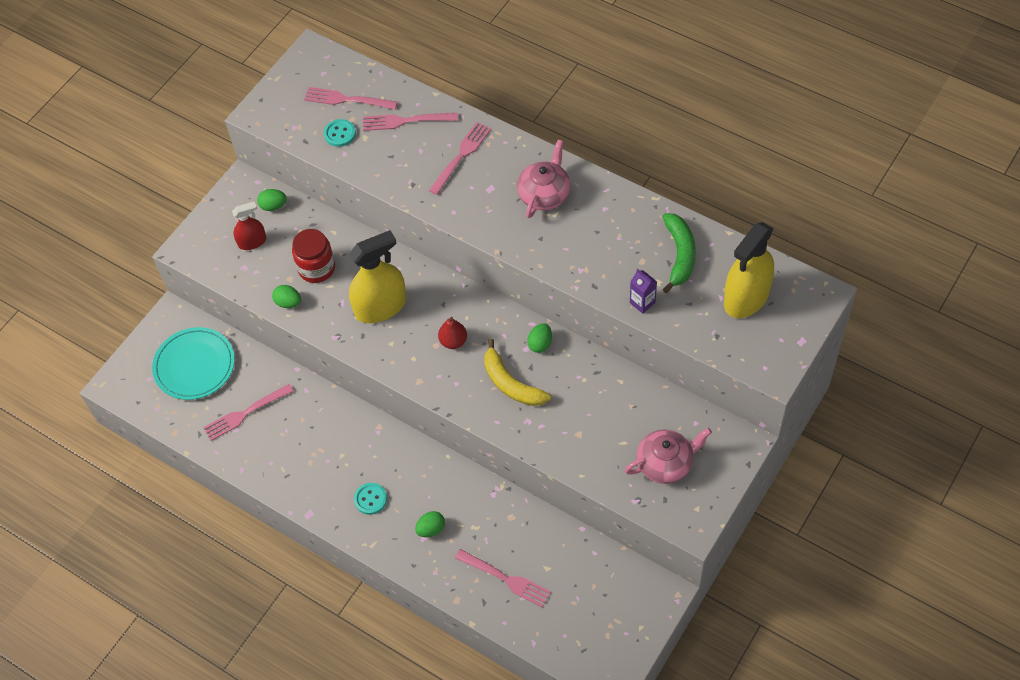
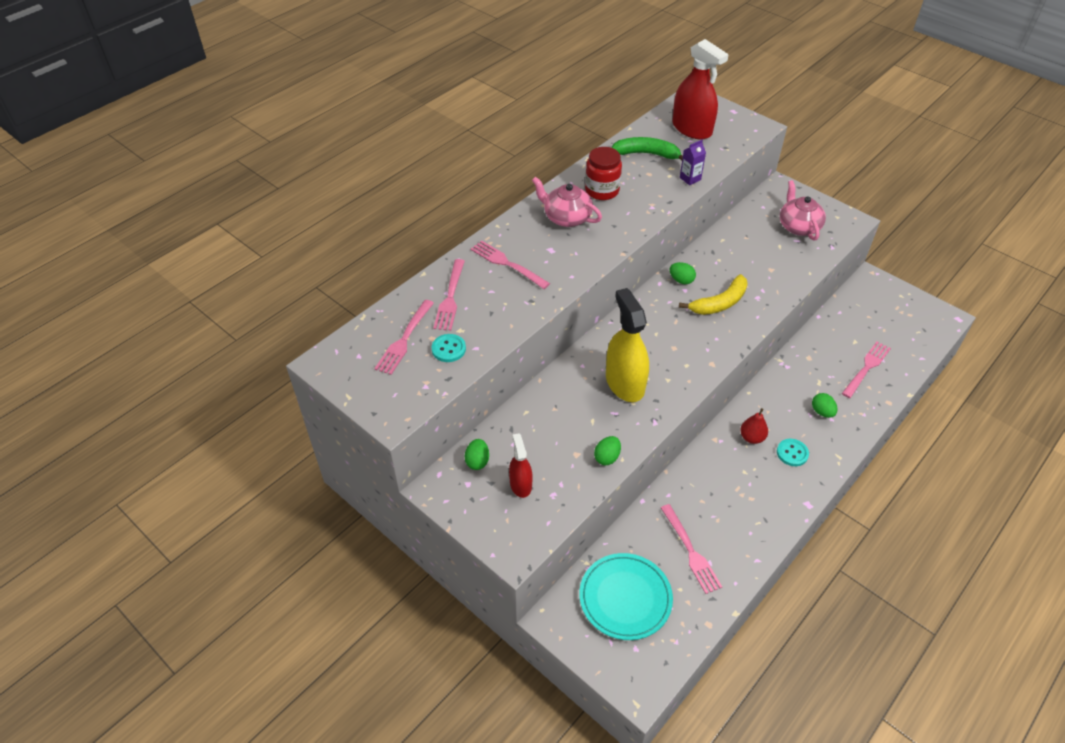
camera: 85 degrees left, 10 degrees down
(316, 268) = (568, 430): red jar -> red jar (602, 190)
(453, 341) = (671, 335): red pear -> red pear (752, 437)
(746, 297) = (692, 129): yellow spray bottle -> red spray bottle

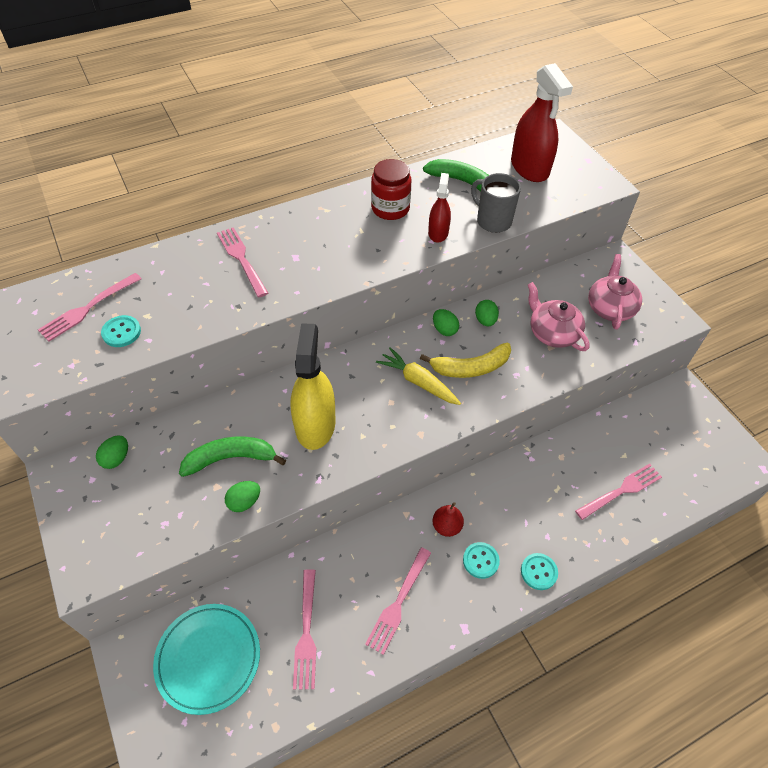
camera: 20 degrees right, 5 degrees up
(450, 298) = (162, 278): pink fork -> pink fork (398, 603)
(520, 484) = (140, 500): red spray bottle -> red spray bottle (438, 233)
(566, 217) = (334, 227): pink teapot -> pink teapot (552, 333)
(573, 430) = (230, 458): none -> green banana
(686, 326) = (418, 382): none -> yellow carrot
(690, 178) = (492, 221): purple carton -> grey mug
(822, 412) = (541, 524): green egg -> green egg (485, 320)
(839, 446) = (538, 572): none -> turquoise button

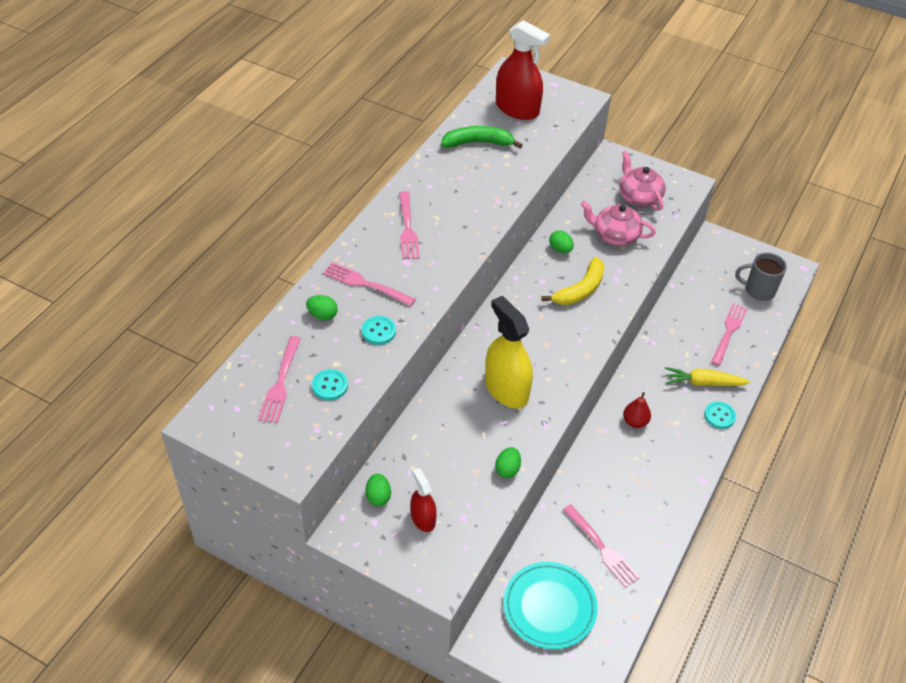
camera: 35 degrees left, 5 degrees down
(230, 458) = (467, 447): green banana -> none
(390, 208) = (442, 189): red jar -> none
(398, 603) = (646, 491): pink fork -> pink fork (407, 229)
(418, 382) = (552, 319): yellow carrot -> yellow carrot (703, 383)
(438, 233) = (497, 192): red spray bottle -> red spray bottle (423, 518)
(444, 330) = (536, 271): green egg -> green egg (322, 315)
(480, 561) = (677, 431): turquoise button -> turquoise button (378, 331)
(492, 221) = (528, 164): grey mug -> grey mug (758, 290)

